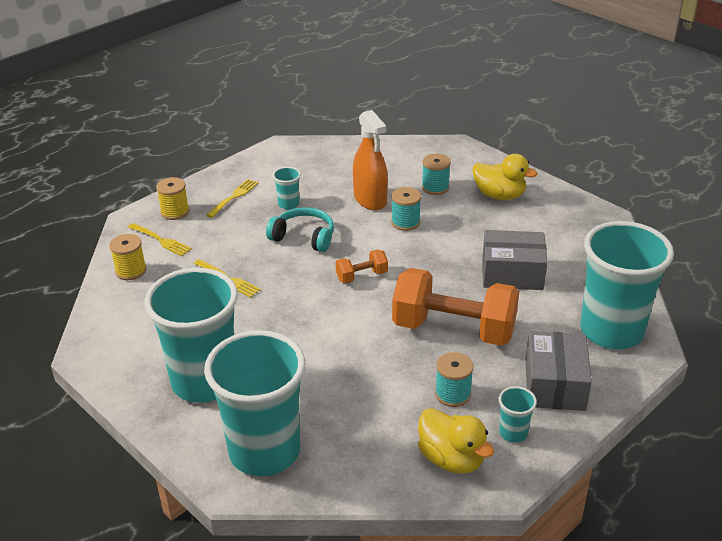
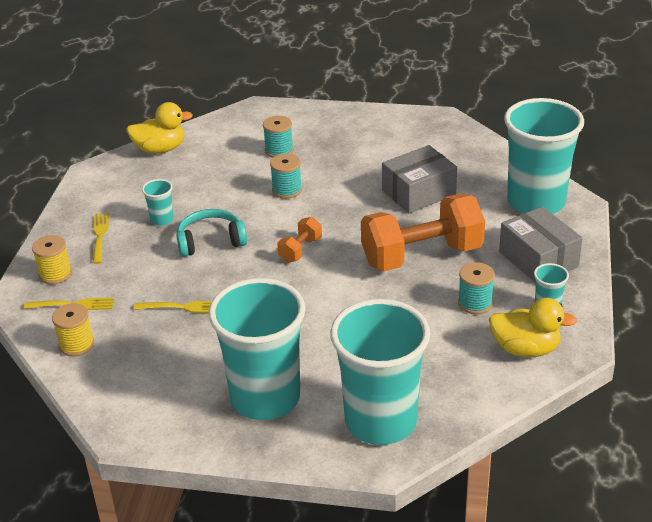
camera: 35 degrees left, 0 degrees up
(370, 199) = (233, 184): orange spray bottle -> none
(499, 195) = (340, 135): yellow duck -> yellow duck (160, 149)

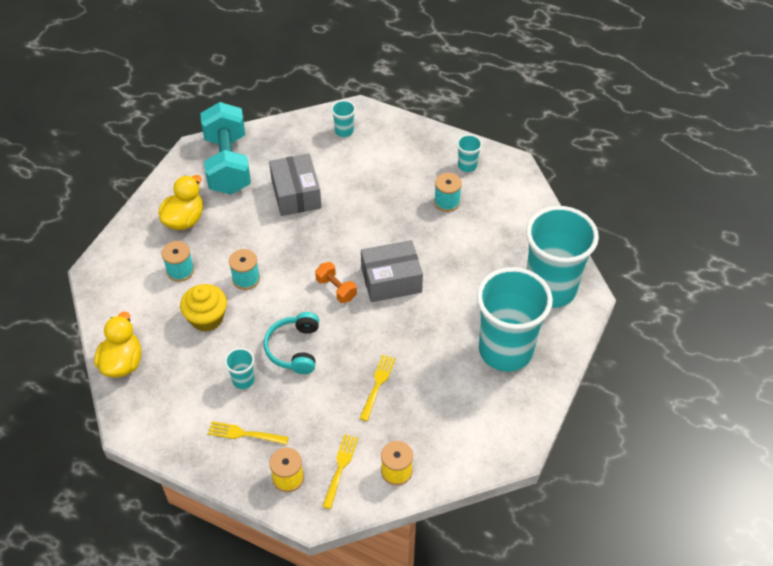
camera: 75 degrees left, 15 degrees up
(228, 180) = (207, 318): none -> yellow cupcake
(422, 256) = (379, 215): orange dumbbell -> none
(433, 141) = (228, 164): none -> turquoise dumbbell
(525, 349) = (504, 191): yellow duck -> yellow duck (184, 219)
(536, 202) = (344, 131): turquoise cup -> turquoise cup, size x0.40
(538, 259) = (412, 153): grey box -> grey box (391, 280)

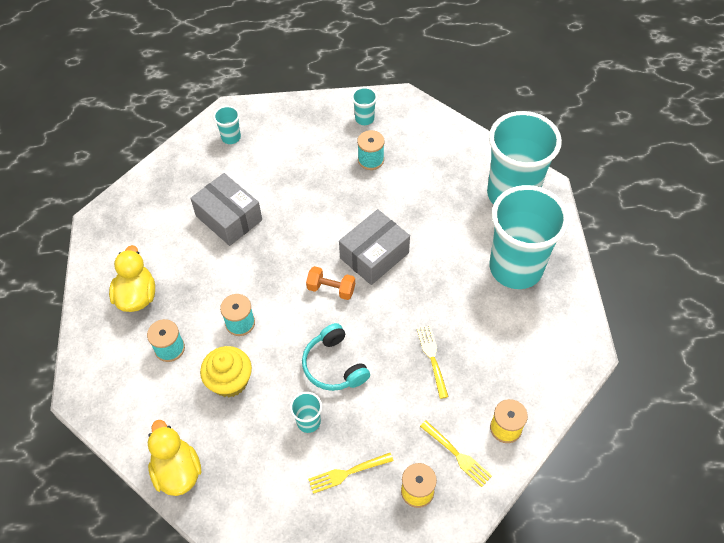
camera: 30 degrees left, 5 degrees up
(228, 164) = (141, 220): turquoise dumbbell -> none
(340, 468) = (456, 454): yellow fork -> yellow fork turned 150 degrees clockwise

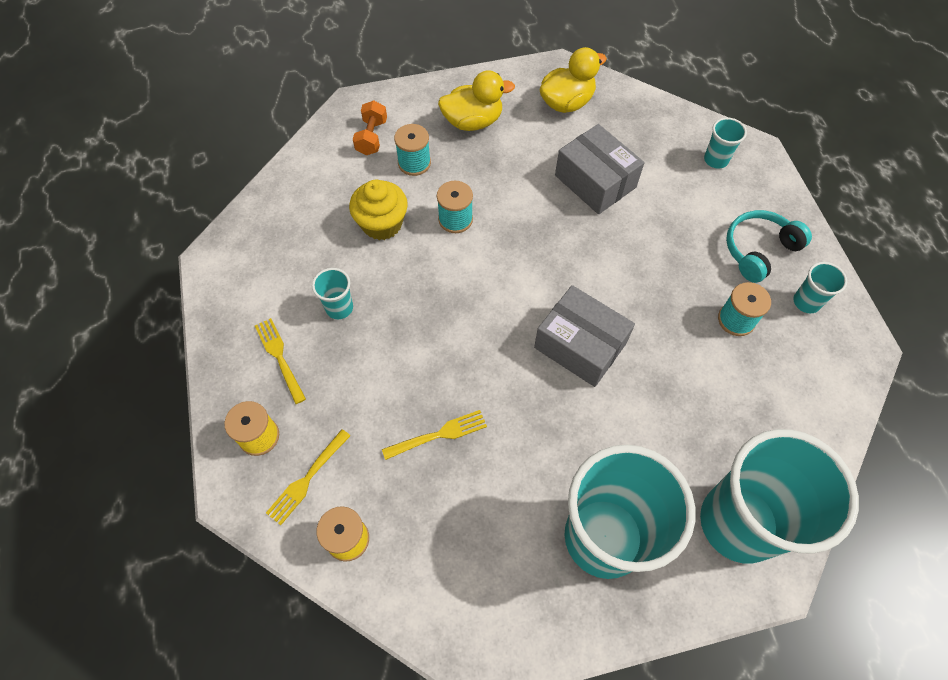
camera: 80 degrees right, 5 degrees up
(177, 471) = (276, 199): yellow duck -> yellow duck (566, 103)
(229, 218) = (595, 181): grey box -> grey box turned 75 degrees counterclockwise
(331, 289) = (519, 303): orange dumbbell -> orange dumbbell (371, 137)
(334, 365) = (414, 323): turquoise headphones -> turquoise headphones (759, 250)

